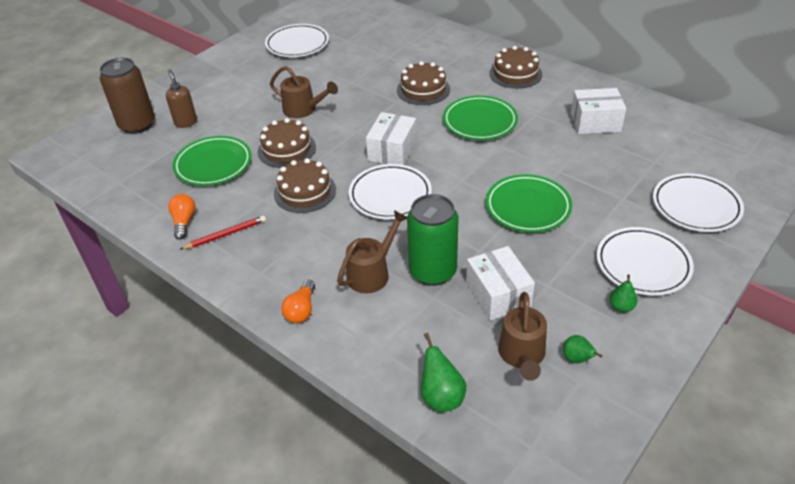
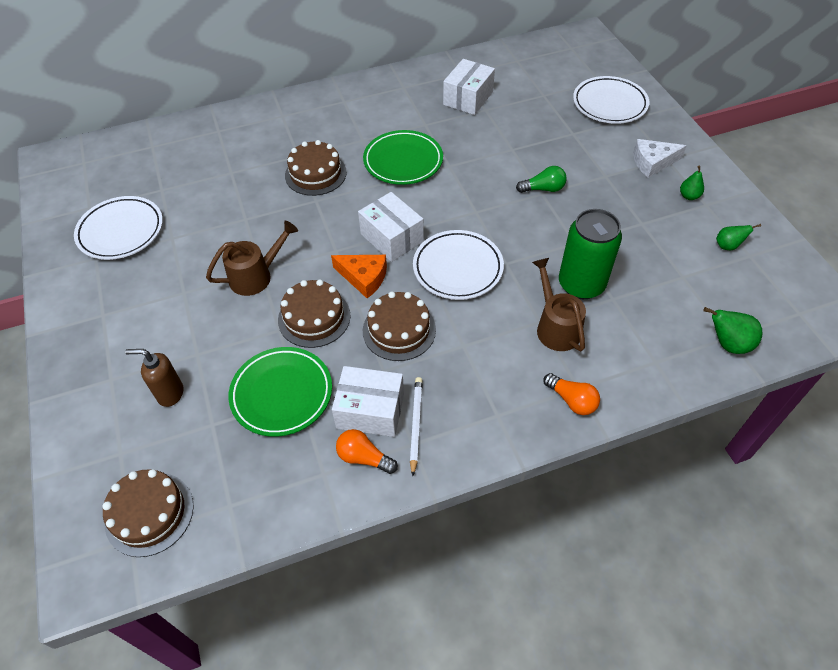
camera: 60 degrees left, 10 degrees up
(137, 125) = (122, 448): brown can -> none
(225, 234) = (416, 424): red pencil -> white pencil
(341, 155) = (364, 278): none -> orange cheese
(498, 294) = (634, 256): white box -> white box (370, 411)
(515, 74) = (354, 106): brown cake -> brown cake (149, 513)
(522, 356) = (709, 275): brown watering can -> none
(527, 207) = (543, 189): green plate -> green light bulb
(642, 265) = (652, 162): white plate -> white cheese

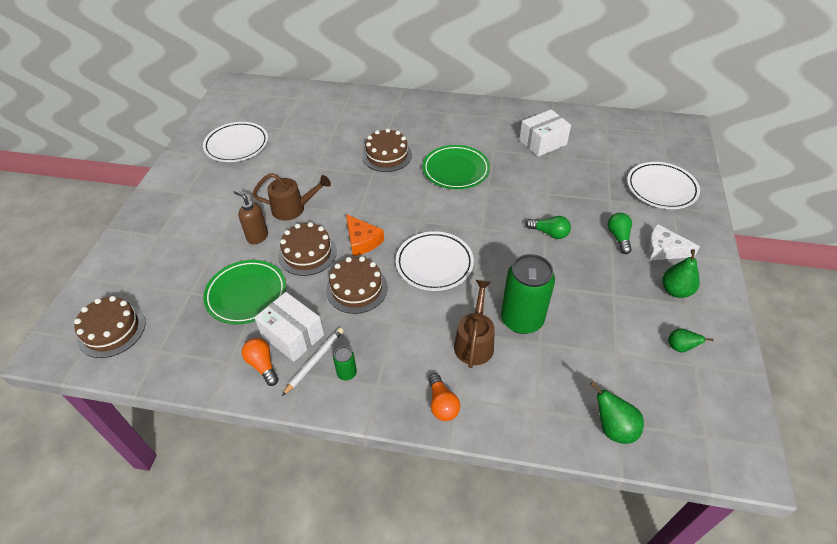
camera: 30 degrees right, 5 degrees down
(170, 393) = (182, 261): brown soap dispenser -> brown soap dispenser (257, 237)
(392, 237) = (404, 221): white box -> none
(458, 419) = (347, 373): none -> green can
(607, 167) = (619, 237): none -> green light bulb
(689, 196) = (675, 290): green pear -> green pear, size x1.55

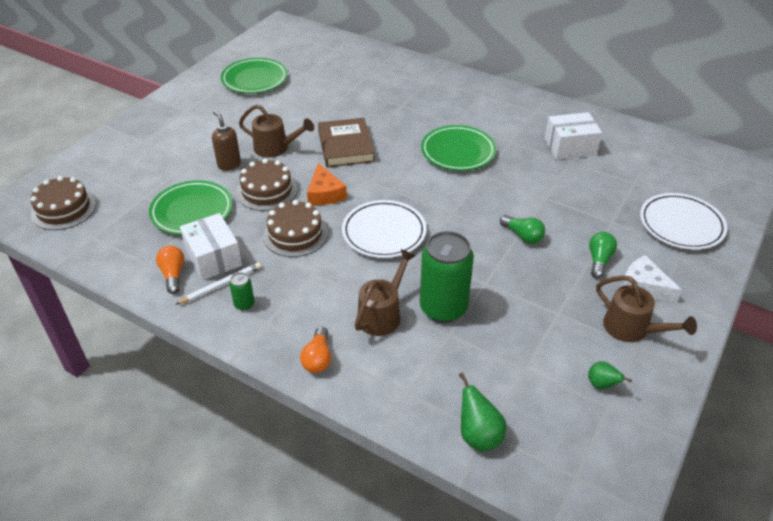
camera: 20 degrees right, 5 degrees down
(237, 145) = (255, 79): white plate -> green plate
(356, 190) = (345, 146): none -> brown book
(387, 155) = (394, 121): brown cake -> none
(675, 290) = (632, 329): green pear -> brown watering can

